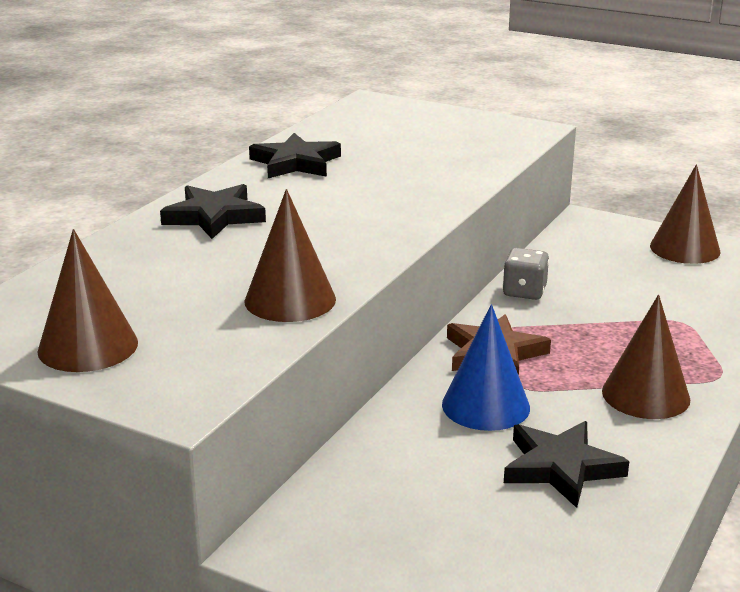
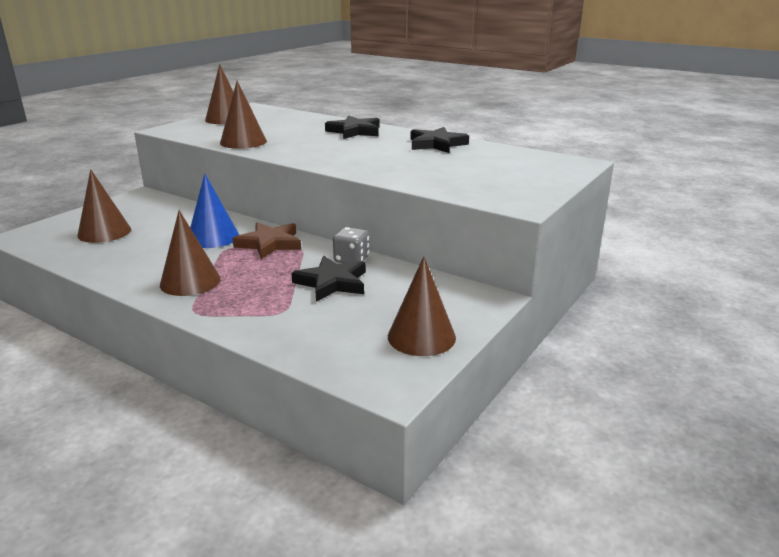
camera: 95 degrees right, 0 degrees up
(500, 531) = (104, 232): none -> brown cone
(561, 467) = (139, 249): black star -> black star (332, 283)

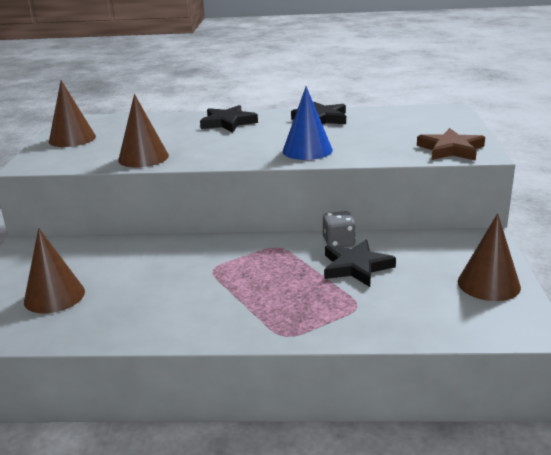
camera: 30 degrees left, 0 degrees up
(190, 281) = (233, 311): brown cone -> none
(213, 237) = (181, 263): blue cone -> blue cone (307, 150)
(270, 244) = (246, 252): brown star -> brown star (451, 149)

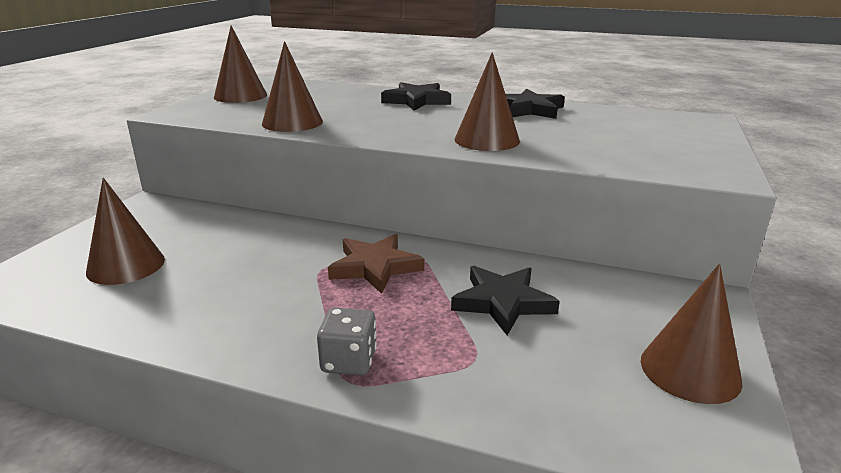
camera: 15 degrees right, 0 degrees up
(307, 150) = (487, 140): blue cone -> brown cone
(338, 242) = (497, 265): grey dice -> grey dice (349, 361)
(451, 149) = (683, 165): brown star -> brown star (375, 267)

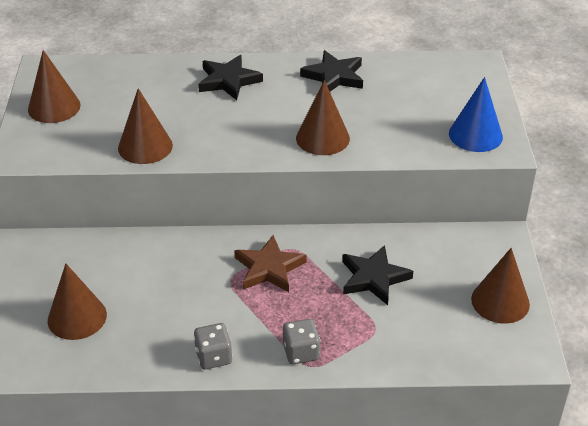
camera: 20 degrees left, 15 degrees up
(231, 338) = (213, 357): none -> grey dice
(686, 161) = (475, 135): none -> blue cone

